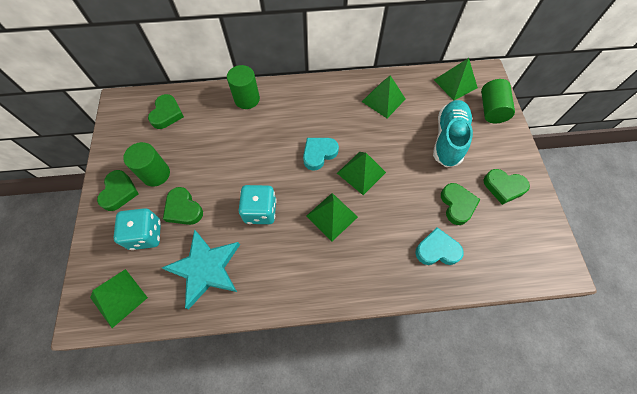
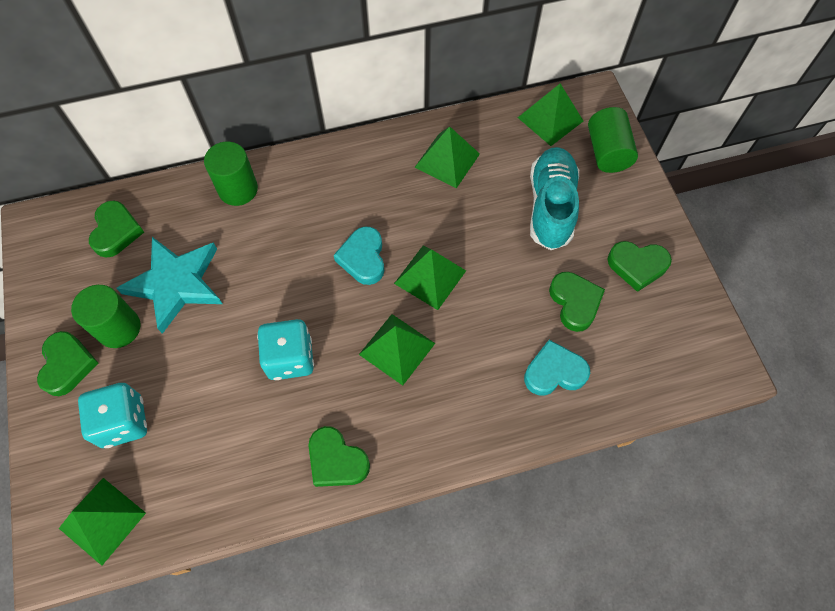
camera: 10 degrees left, 0 degrees up
(183, 209) = (173, 374): green heart -> green heart (336, 460)
(205, 268) = (224, 456): turquoise star -> turquoise star (176, 284)
(319, 154) = (363, 258): turquoise heart -> turquoise heart turned 45 degrees counterclockwise

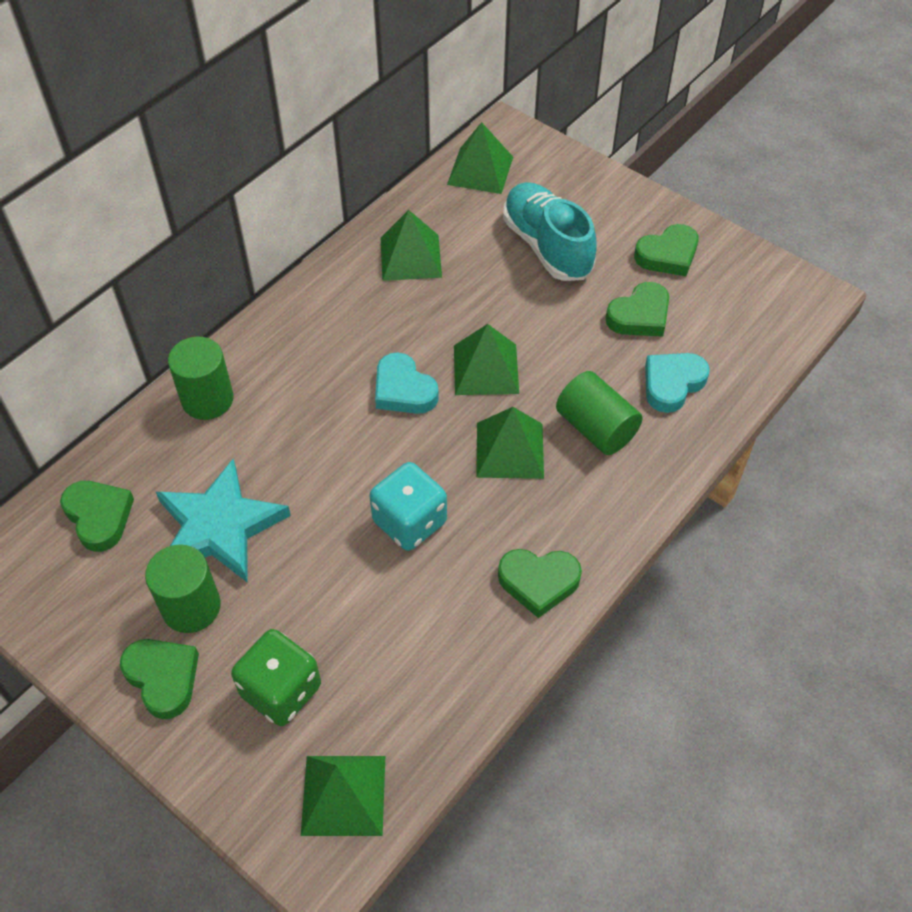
camera: 35 degrees left, 10 degrees down
(123, 422) = (281, 691): turquoise dice -> green dice
(574, 302) = (639, 316): green heart -> green heart turned 105 degrees clockwise
(607, 152) = (558, 173): green cylinder -> green cylinder (596, 428)

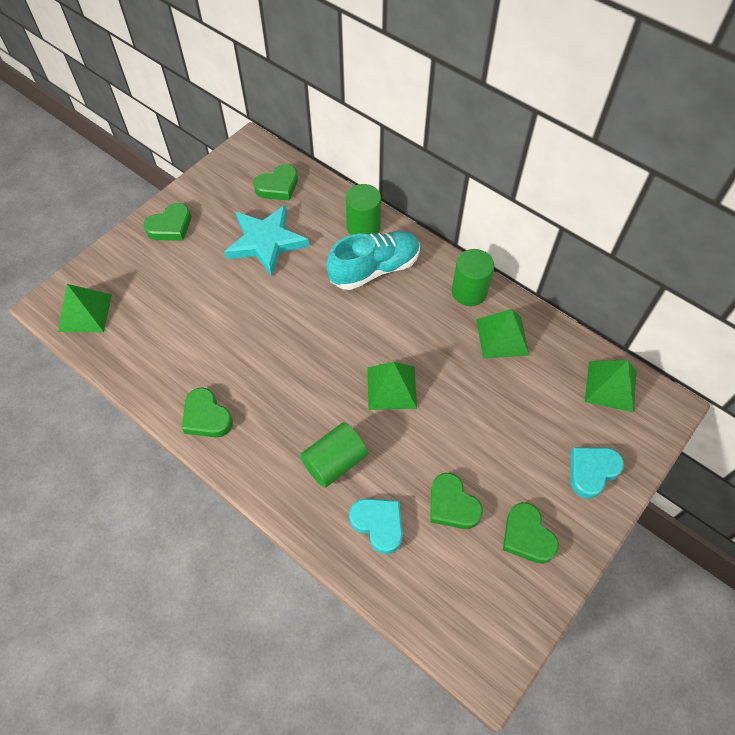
camera: 90 degrees right, 5 degrees up
(191, 607) = (213, 234): green cylinder -> green cylinder (469, 292)
(281, 691) = (153, 280): green dice -> none
(403, 390) = (371, 335): turquoise heart -> turquoise heart (592, 471)
(410, 522) = (261, 341): turquoise dice -> none
(509, 450) = (316, 402): green pyramid -> none
(538, 582) = (206, 417): green heart -> green heart turned 45 degrees counterclockwise
(547, 246) = (526, 435): turquoise shoe -> turquoise shoe (374, 269)

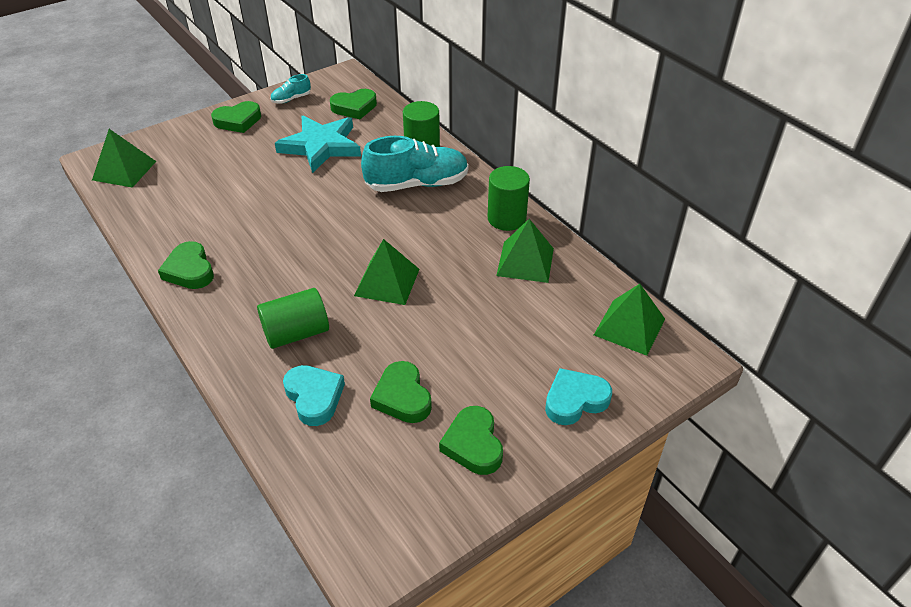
camera: 15 degrees right, 15 degrees down
(211, 188) = (291, 99): none -> turquoise shoe

